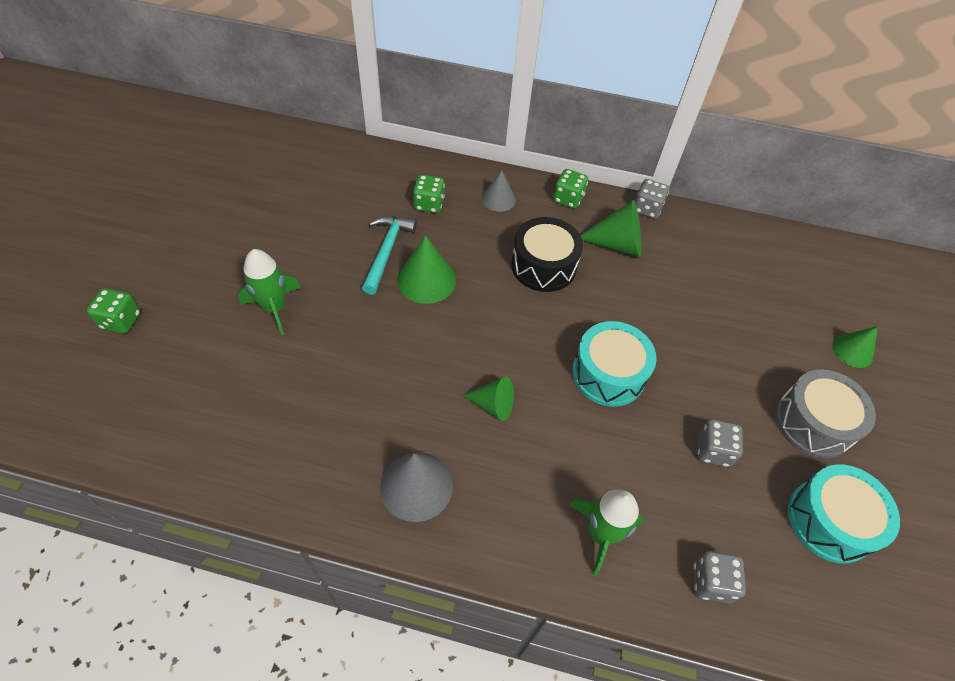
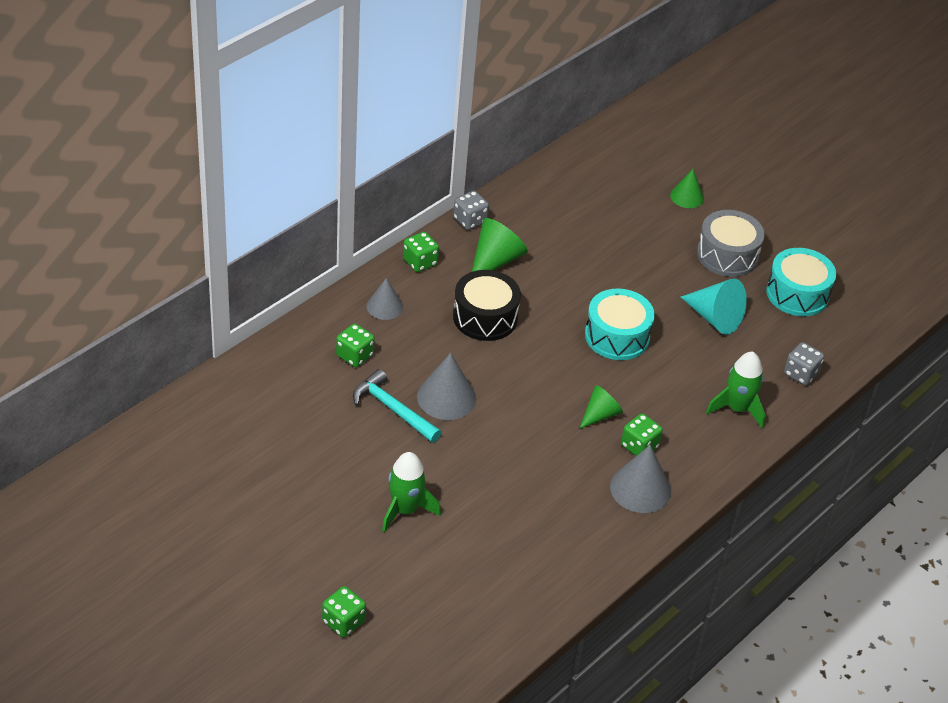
camera: 60 degrees left, 10 degrees down
(426, 280) = (446, 397): green cone -> grey cone
(475, 459) = (639, 446): none -> green dice
(713, 450) = (714, 318): grey dice -> turquoise cone

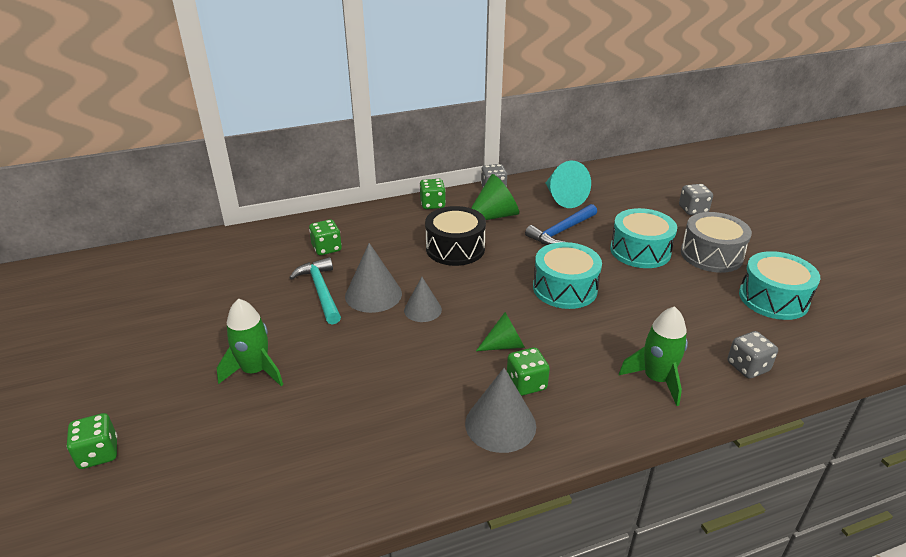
camera: 30 degrees right, 10 degrees down
(384, 306) = (380, 224): grey cone -> grey cone (422, 310)
(574, 264) = (561, 231): none -> blue hammer
(661, 268) = (640, 251): none -> turquoise drum
(687, 196) = (693, 210): green cone -> grey dice
(714, 318) = (673, 297): turquoise cone -> turquoise cone (563, 198)

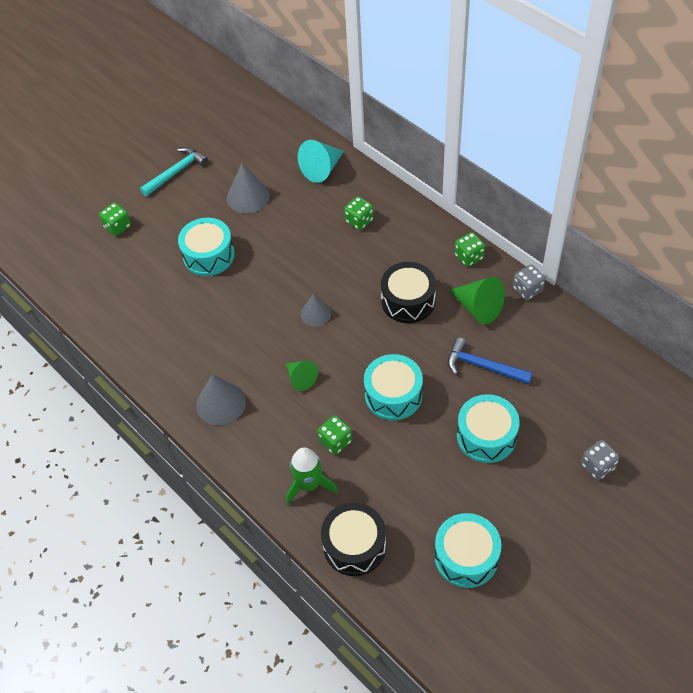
camera: 70 degrees right, 20 degrees up
(255, 371) = (209, 255): green rocket -> turquoise drum
(321, 291) = (305, 245): turquoise hammer -> turquoise hammer (176, 172)
(373, 294) = (317, 277): grey cone -> grey cone (248, 197)
(526, 384) = (266, 405): green dice -> green dice (335, 441)
(563, 198) = (547, 349): turquoise cone -> turquoise cone (322, 169)
(711, 255) = (514, 496): grey drum -> none
(747, 367) = (354, 545): grey dice -> black drum

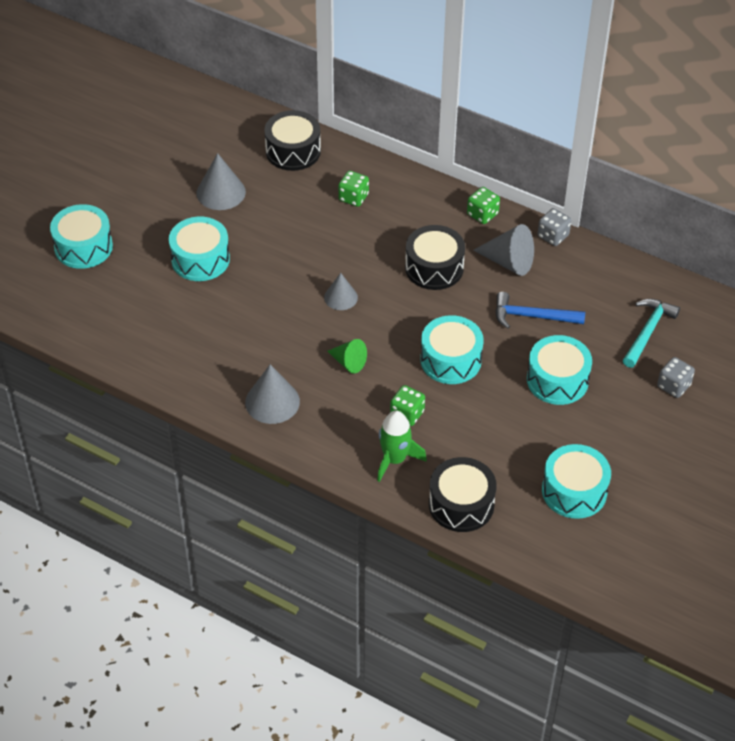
camera: 20 degrees left, 5 degrees down
(118, 227) = (83, 247): green dice -> turquoise drum
(176, 172) = (128, 179): turquoise hammer -> turquoise hammer (648, 331)
(322, 169) = (293, 151): turquoise cone -> black drum
(478, 307) = (509, 262): green cone -> grey cone

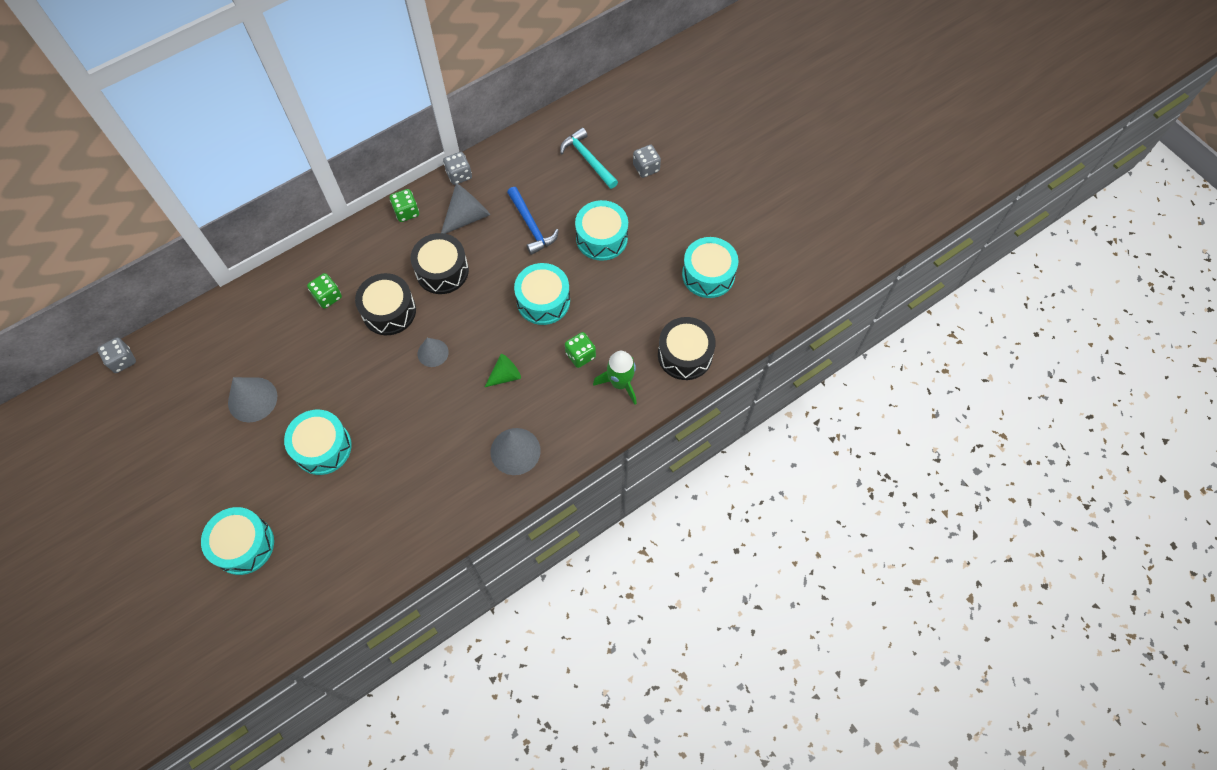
camera: 65 degrees left, 15 degrees up
(210, 94) = (122, 360): none -> grey dice
(293, 151) = (242, 321): black drum -> black drum (389, 311)
(532, 316) = (531, 226): blue hammer -> blue hammer turned 60 degrees counterclockwise

